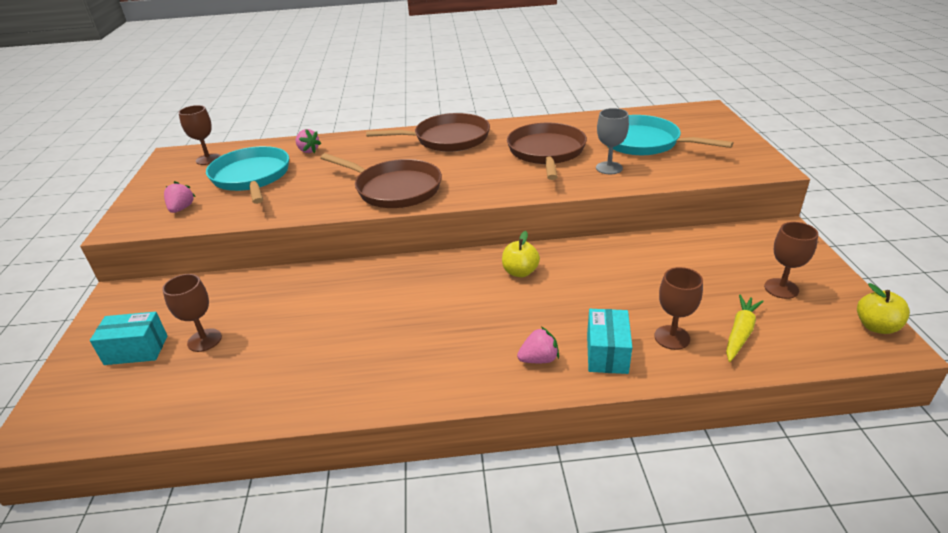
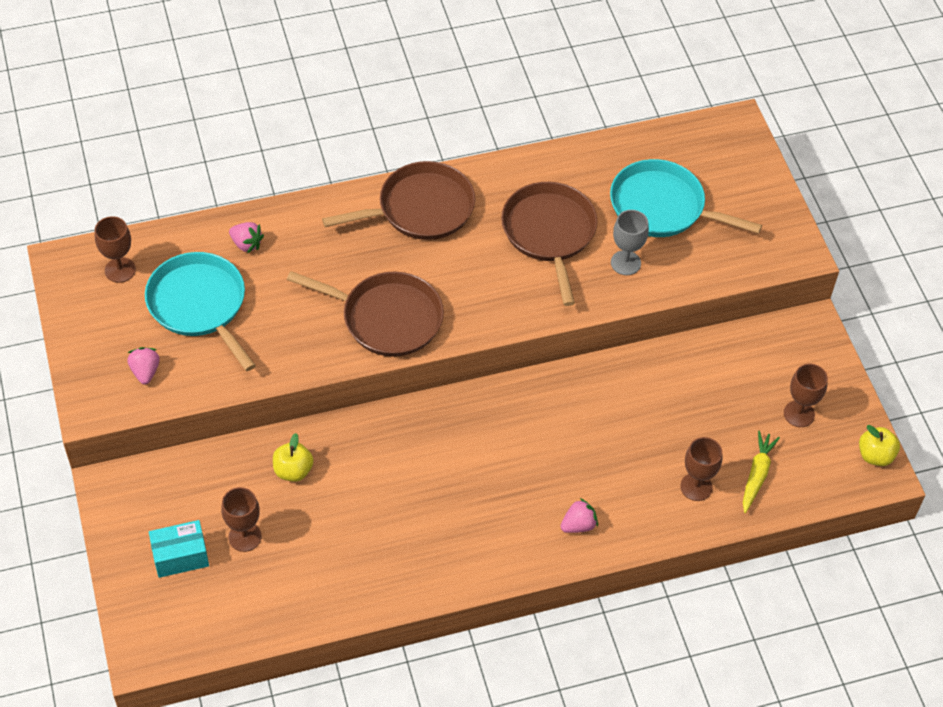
camera: 15 degrees left, 20 degrees up
(520, 272) = (541, 413): yellow apple -> yellow apple (293, 470)
(607, 353) = (639, 511): turquoise box -> none

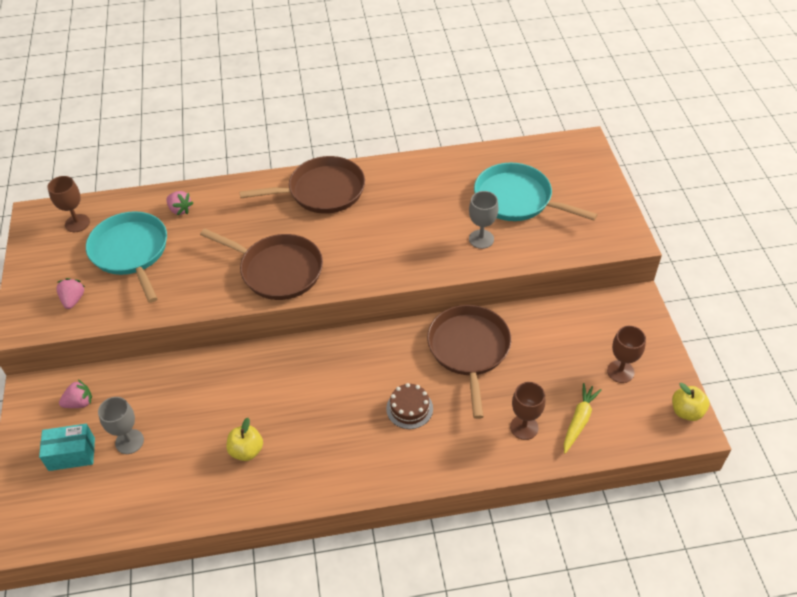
camera: 10 degrees right, 5 degrees down
(245, 537) = (129, 441): brown goblet -> grey goblet
(293, 470) = (183, 389): yellow apple -> yellow apple (246, 450)
(549, 233) = (422, 214): brown pan -> brown pan (469, 349)
(563, 474) = (409, 408): none -> brown cake
(578, 525) = (416, 453): pink strawberry -> pink strawberry (79, 403)

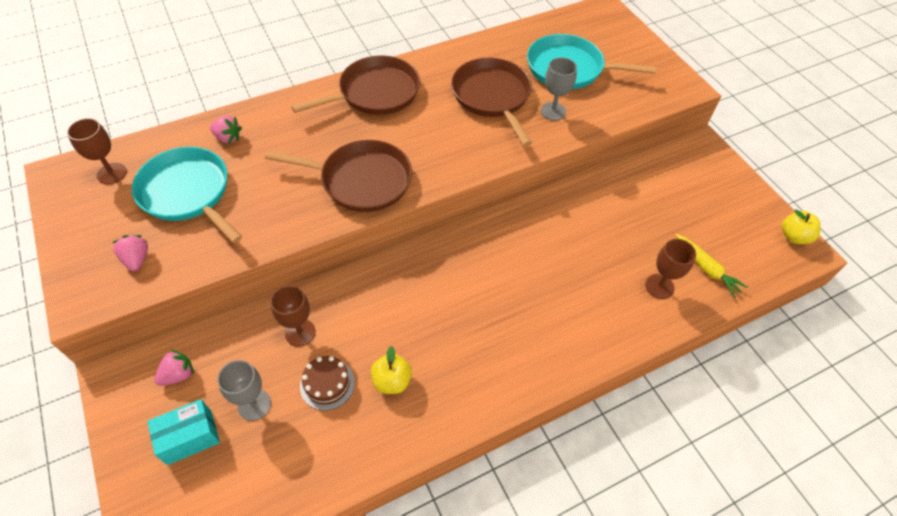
camera: 20 degrees left, 5 degrees up
(409, 408) = (542, 294): brown cake -> brown cake (327, 384)
(469, 349) = (574, 222): brown pan -> brown pan (492, 97)
(579, 421) = (706, 268): yellow carrot -> yellow carrot turned 135 degrees clockwise
(620, 371) = (720, 212): brown goblet -> brown goblet (300, 332)

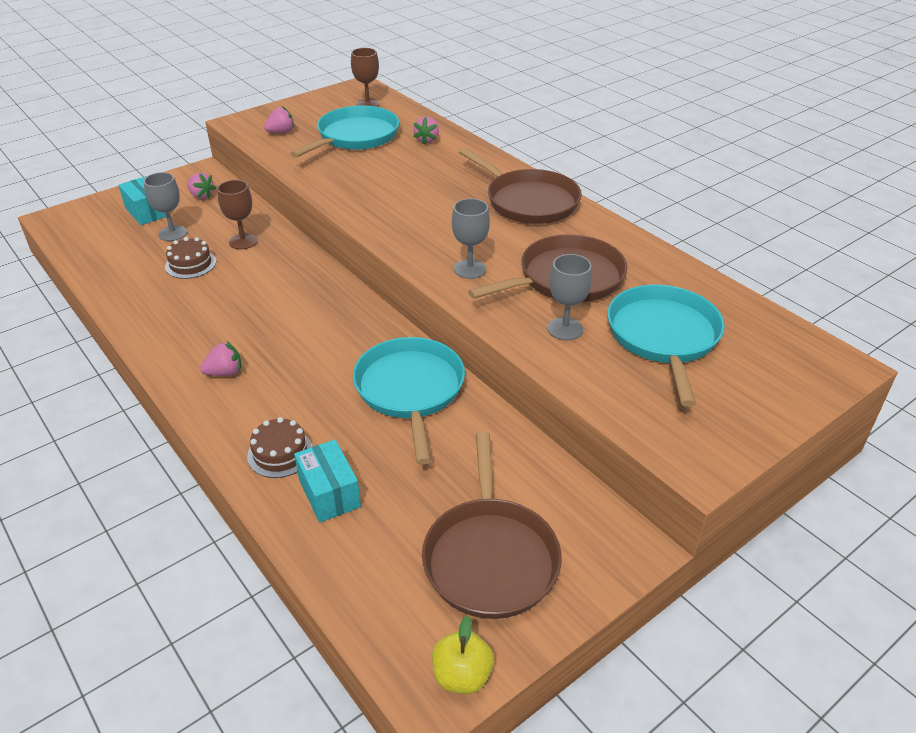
camera: 80 degrees right, 15 degrees down
(361, 180) = (395, 213): brown pan -> brown pan (490, 557)
(392, 381) = (192, 298): yellow apple -> none
(466, 146) = (470, 269): none -> grey goblet
(515, 352) = (225, 372): none -> pink strawberry
(556, 225) = (410, 390): none -> turquoise pan
(618, 314) = (280, 453): none -> brown cake
(659, 286) = (329, 493): brown goblet -> turquoise box
(706, 268) = (370, 546): yellow carrot -> none

